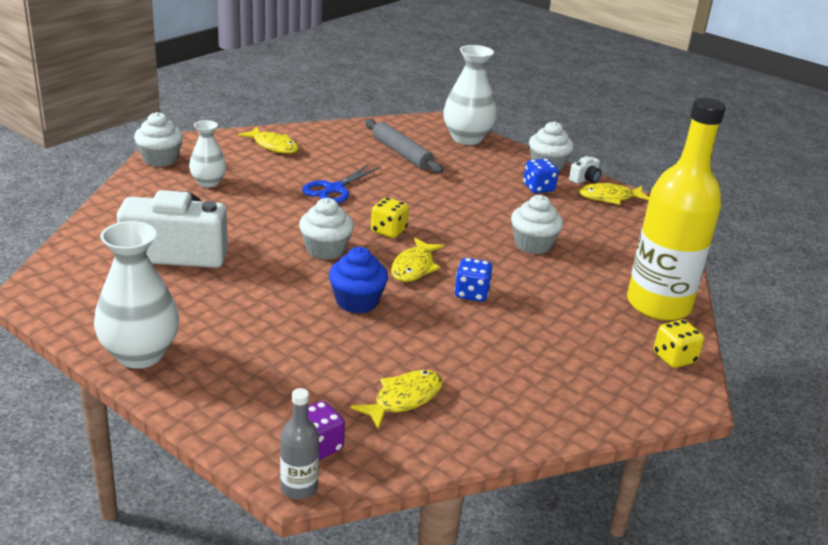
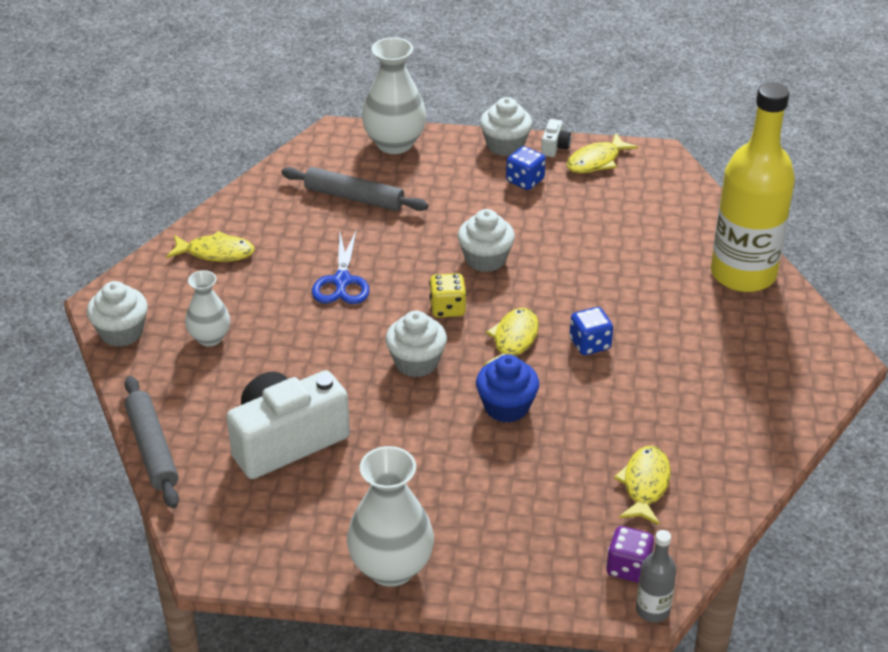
camera: 30 degrees left, 10 degrees up
(90, 219) = (152, 448): none -> grey rolling pin
(414, 267) = (514, 340): yellow fish -> yellow fish turned 150 degrees counterclockwise
(533, 244) = (585, 257): white cupcake -> white cupcake (485, 259)
(674, 358) = (800, 326): yellow dice -> none

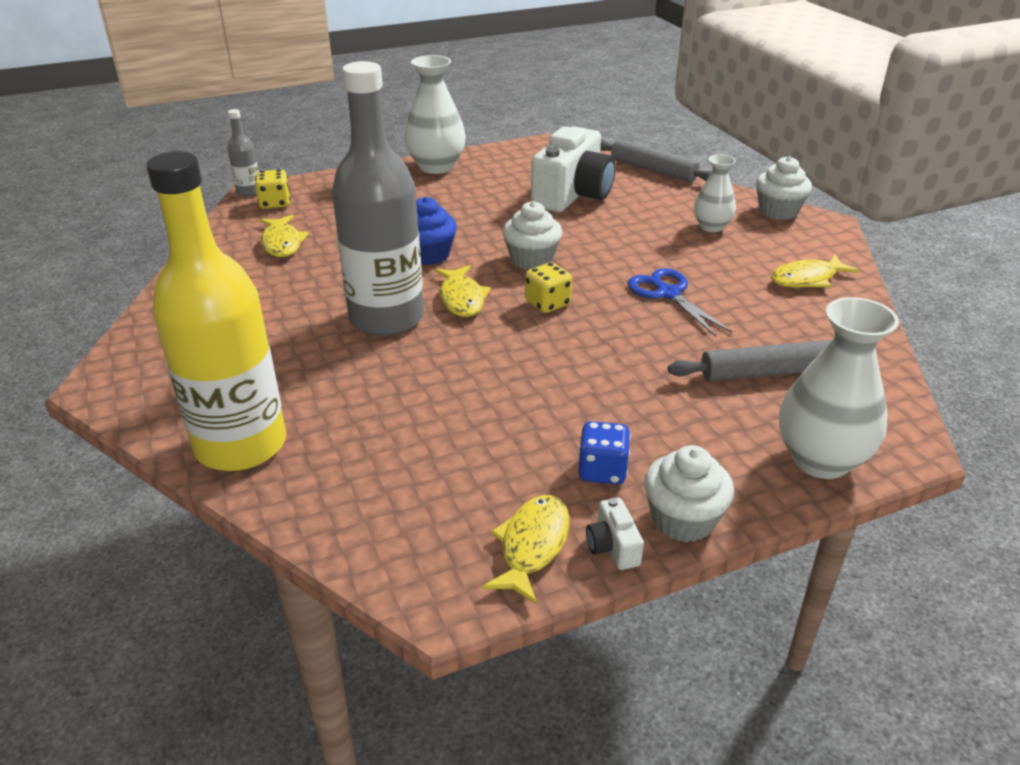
camera: 150 degrees right, 5 degrees down
(485, 259) = (556, 358): white cupcake -> none
(590, 344) = (386, 318): blue dice -> grey bottle
(628, 567) = (275, 203): purple dice -> yellow dice

